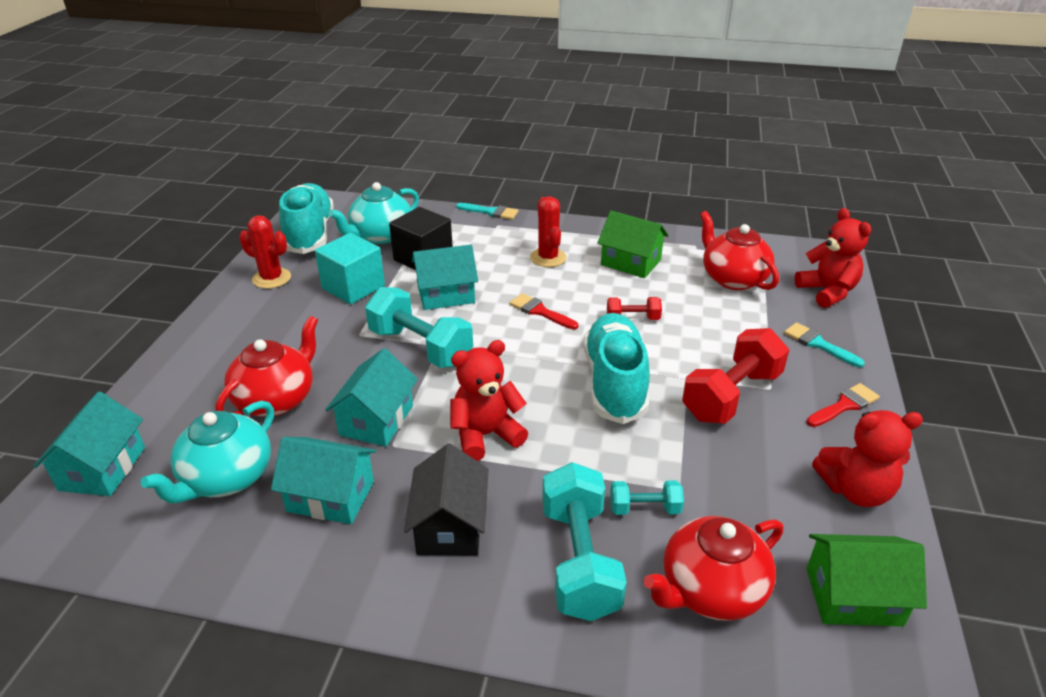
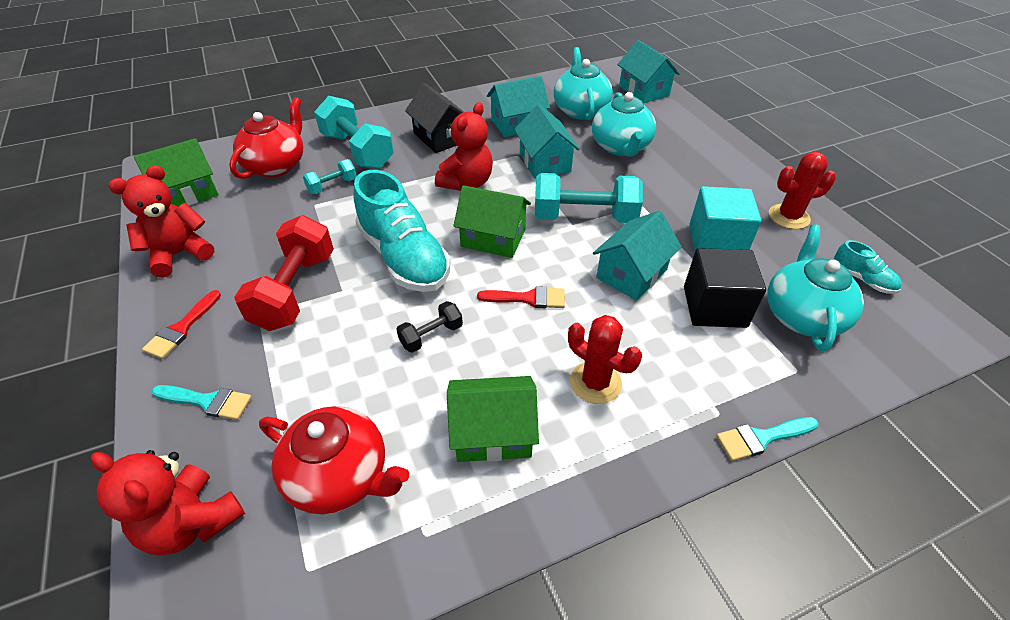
camera: 145 degrees right, 10 degrees up
(276, 399) = (620, 147): red teapot -> turquoise teapot
(310, 234) = (862, 279): turquoise shoe -> turquoise shoe, size x0.45
(520, 365) = (493, 238): none -> green house
(632, 318) = (431, 335): red dumbbell -> black dumbbell

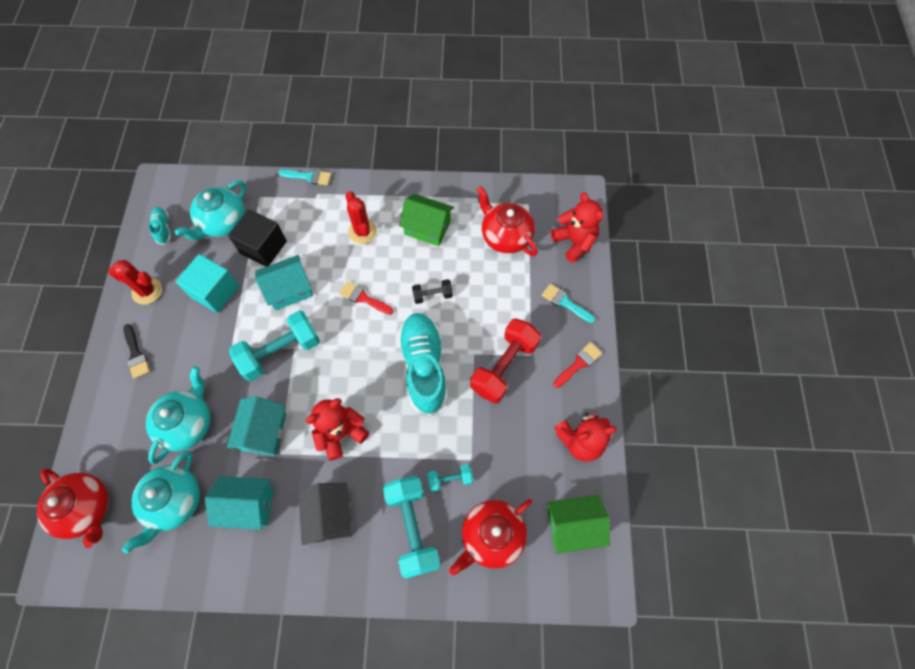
camera: 155 degrees left, 20 degrees up
(493, 238) = (355, 359): green house -> none
(584, 217) = (280, 352): turquoise dumbbell -> turquoise dumbbell turned 60 degrees counterclockwise
(644, 91) = (87, 508): turquoise house -> red teapot
(727, 171) = (136, 354): none -> black brush

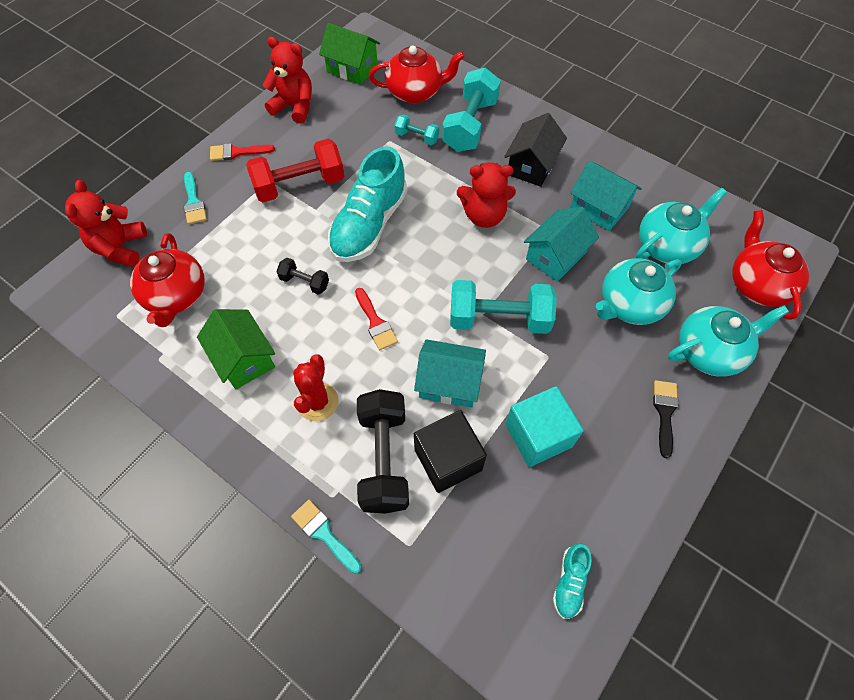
camera: 145 degrees left, 5 degrees down
(147, 291) = (625, 491): red cactus -> none
(223, 222) = (481, 535): turquoise teapot -> turquoise teapot (709, 351)
(301, 226) = (384, 459): none -> black dumbbell

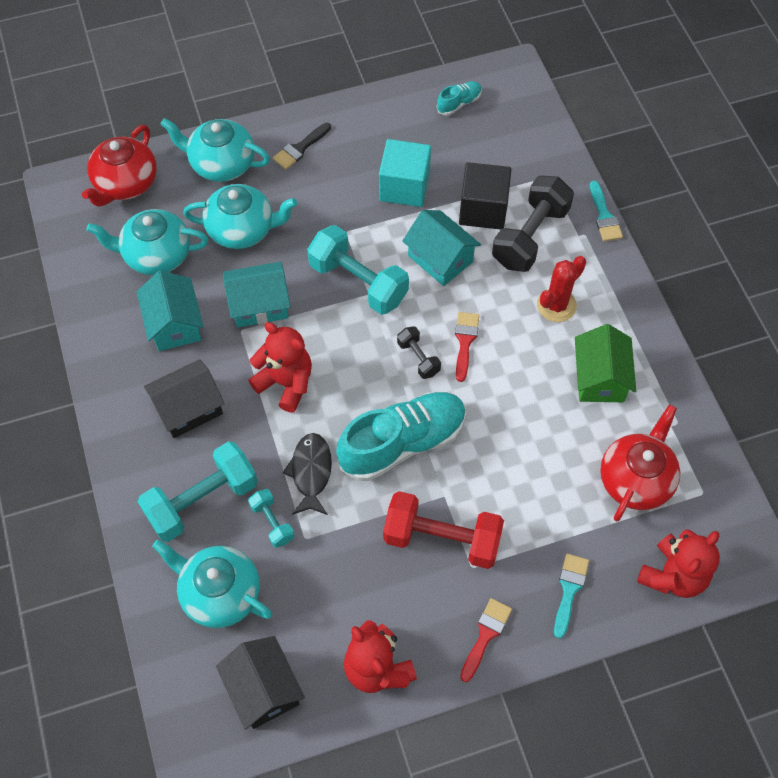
camera: 145 degrees left, 0 degrees up
(237, 152) = (486, 635): red brush -> red brush turned 90 degrees counterclockwise
(305, 282) = (504, 419): black dumbbell -> black dumbbell (418, 358)
(352, 68) = (263, 689): green house -> black house
(415, 92) = (220, 593): red teapot -> turquoise teapot
(417, 174) = (311, 472): none -> black fish

